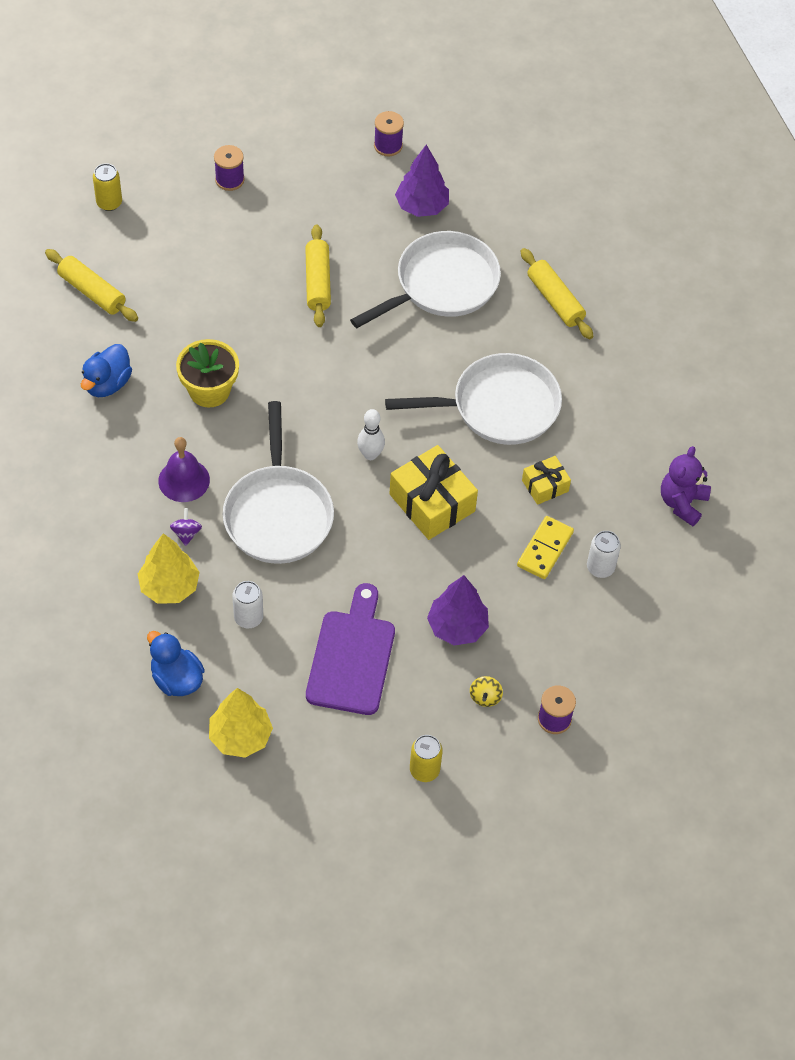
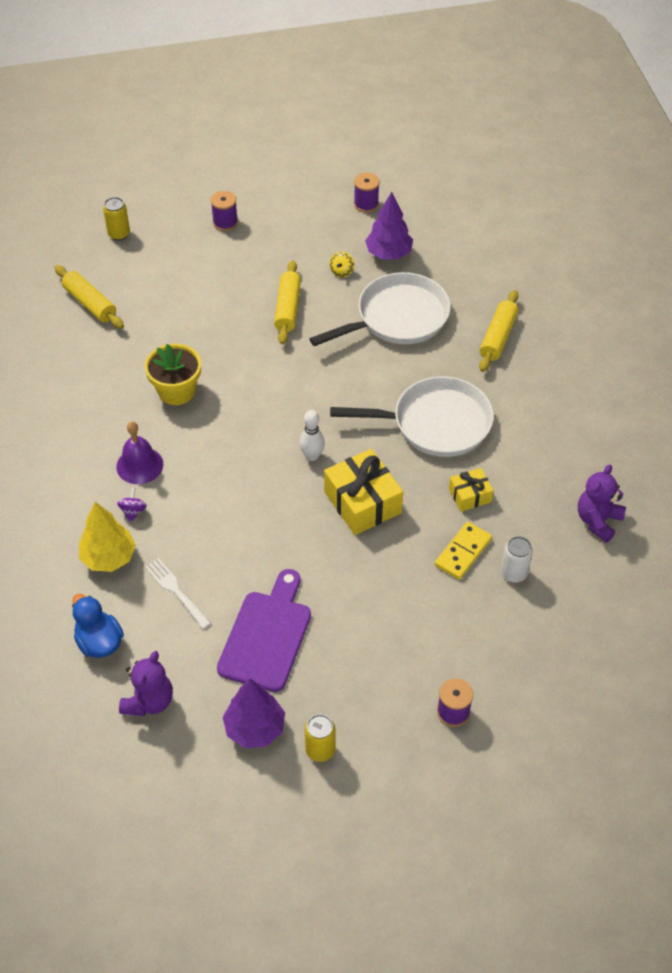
camera: 10 degrees right, 5 degrees down
(107, 384) = (88, 379): blue duck -> none
(240, 736) = (149, 701): yellow tree -> purple teddy bear
(248, 617) = (176, 591): white can -> white fork
(278, 514) = (219, 501): white pan -> none
(457, 627) = (370, 616): purple tree -> purple tree (254, 728)
(485, 697) = (388, 685): yellow spinning top -> yellow spinning top (342, 271)
(555, 300) = (498, 337): yellow rolling pin -> yellow rolling pin turned 45 degrees clockwise

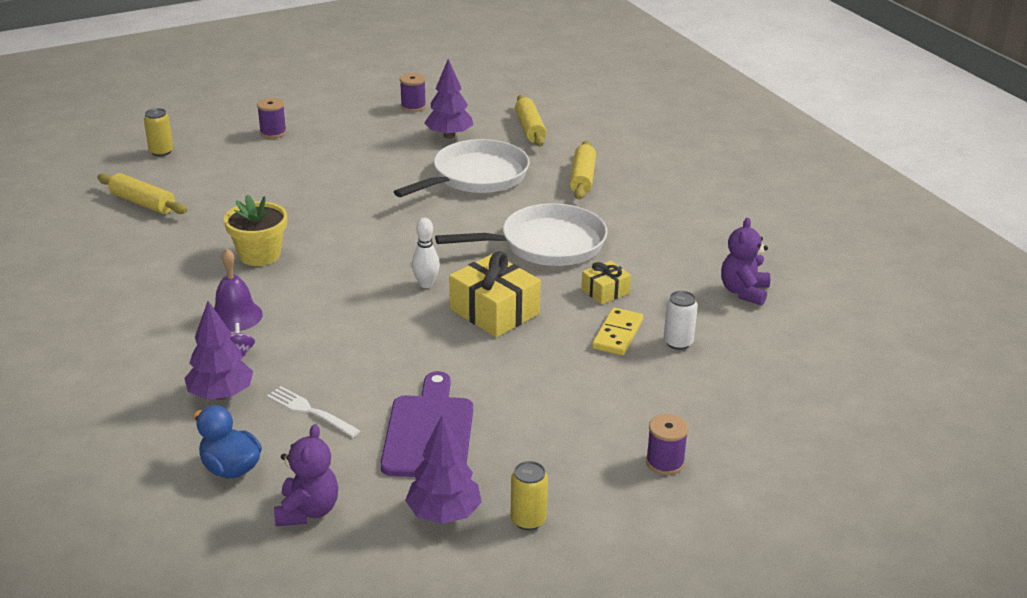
camera: 15 degrees left, 20 degrees down
(109, 557) = (221, 395): yellow tree -> purple tree
(288, 308) = (360, 183): yellow rolling pin -> yellow rolling pin (530, 129)
(342, 271) = (406, 152): yellow spinning top -> none

